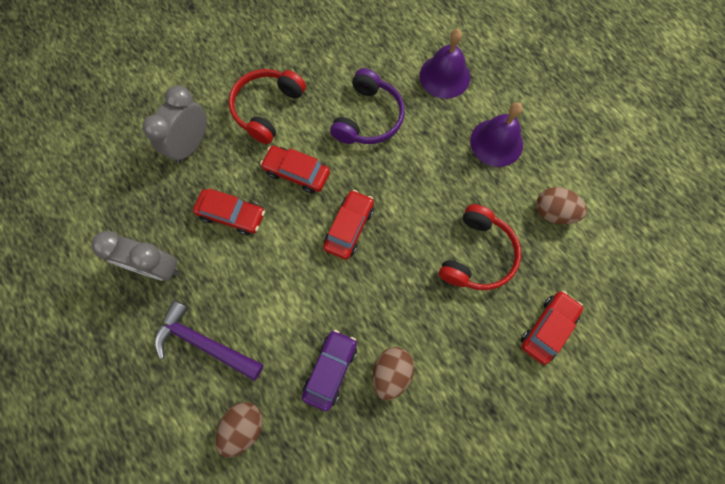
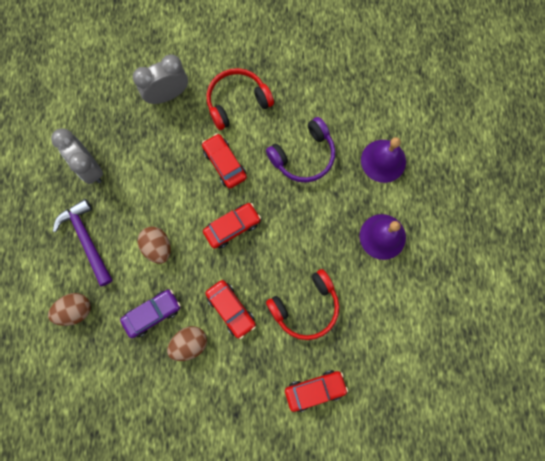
camera: 35 degrees right, 5 degrees up
(232, 215) = (161, 164): red car -> red car (231, 309)
(553, 212) = (383, 315): brown egg -> brown egg (157, 247)

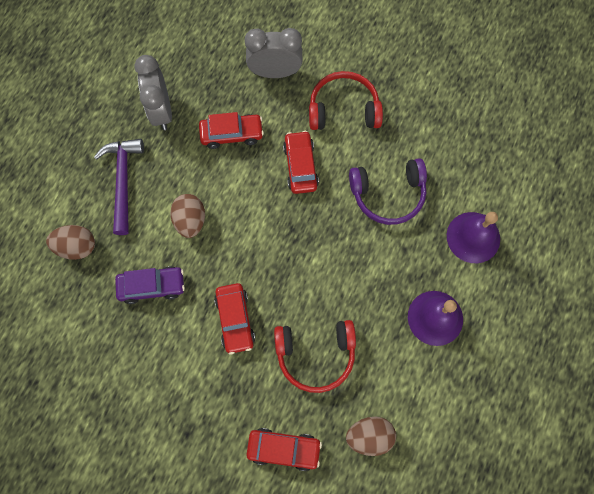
camera: 25 degrees right, 5 degrees down
(189, 343) = (175, 335): brown egg -> brown egg (369, 436)
(232, 227) = (277, 235): red car -> red car (232, 134)

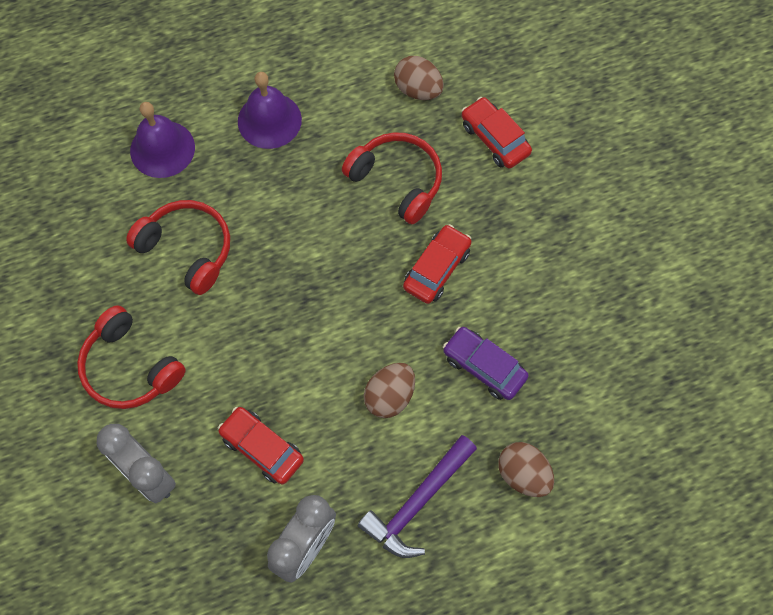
camera: 135 degrees left, 5 degrees down
(300, 166) = (233, 350): red car -> none
(388, 194) = (187, 249): purple headphones -> red headphones

